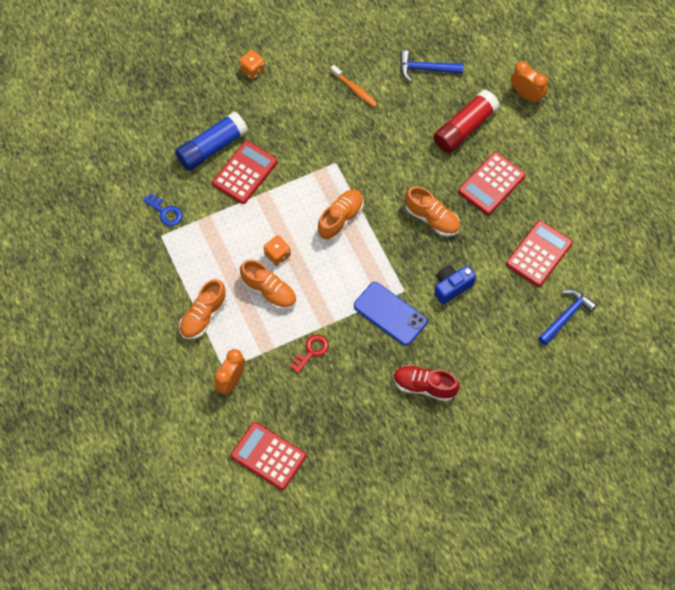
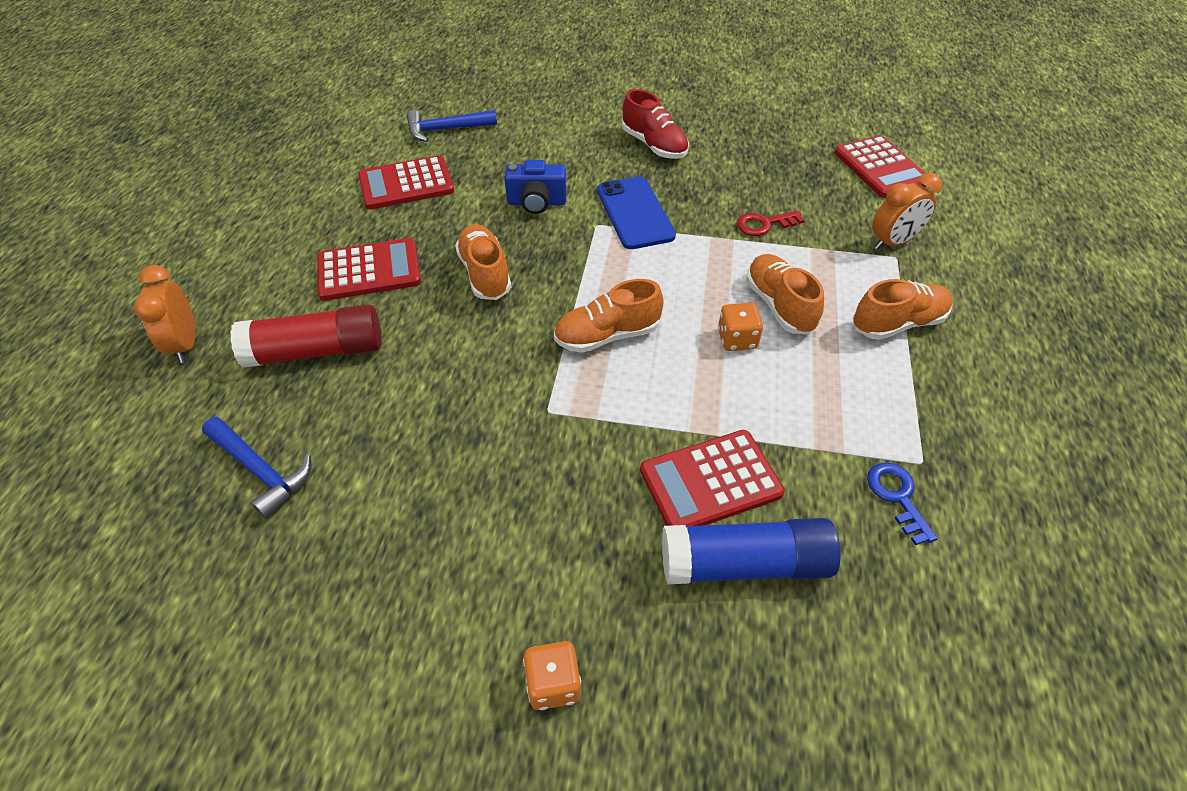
camera: 145 degrees left, 15 degrees down
(355, 89) = (404, 510): orange toothbrush -> none

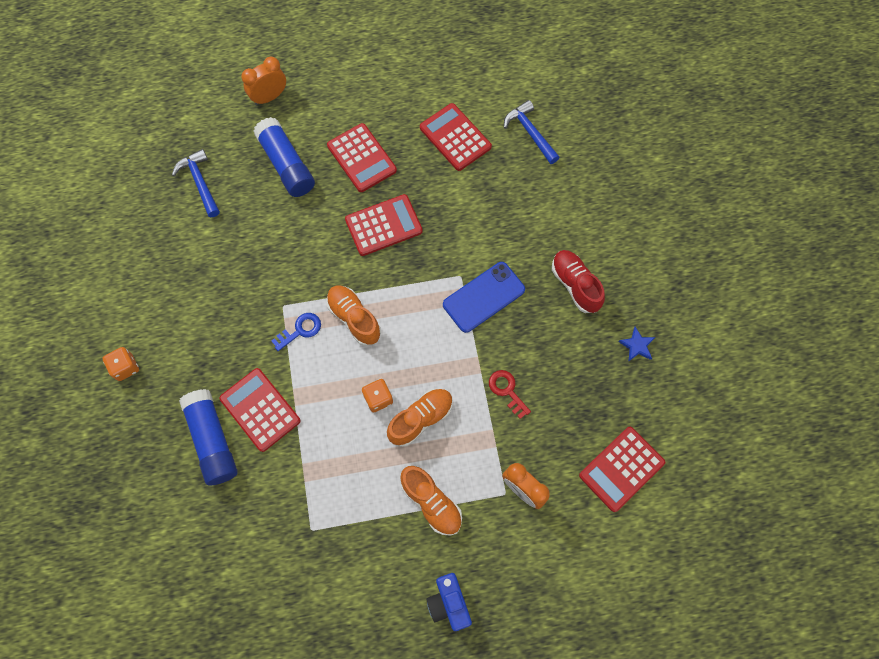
camera: 70 degrees right, 20 degrees up
(260, 470) = (200, 183): blue hammer -> blue hammer turned 135 degrees clockwise
(316, 351) = (286, 165): red glue stick -> blue glue stick
(485, 274) = (383, 225): orange shoe -> red calculator
(536, 202) = (469, 228): blue camera -> blue camera (448, 603)
(654, 145) = (575, 285): red shoe -> red shoe turned 120 degrees clockwise
(743, 124) = (637, 345): none -> blue star
(897, 497) = (280, 517): blue key -> blue key (300, 330)

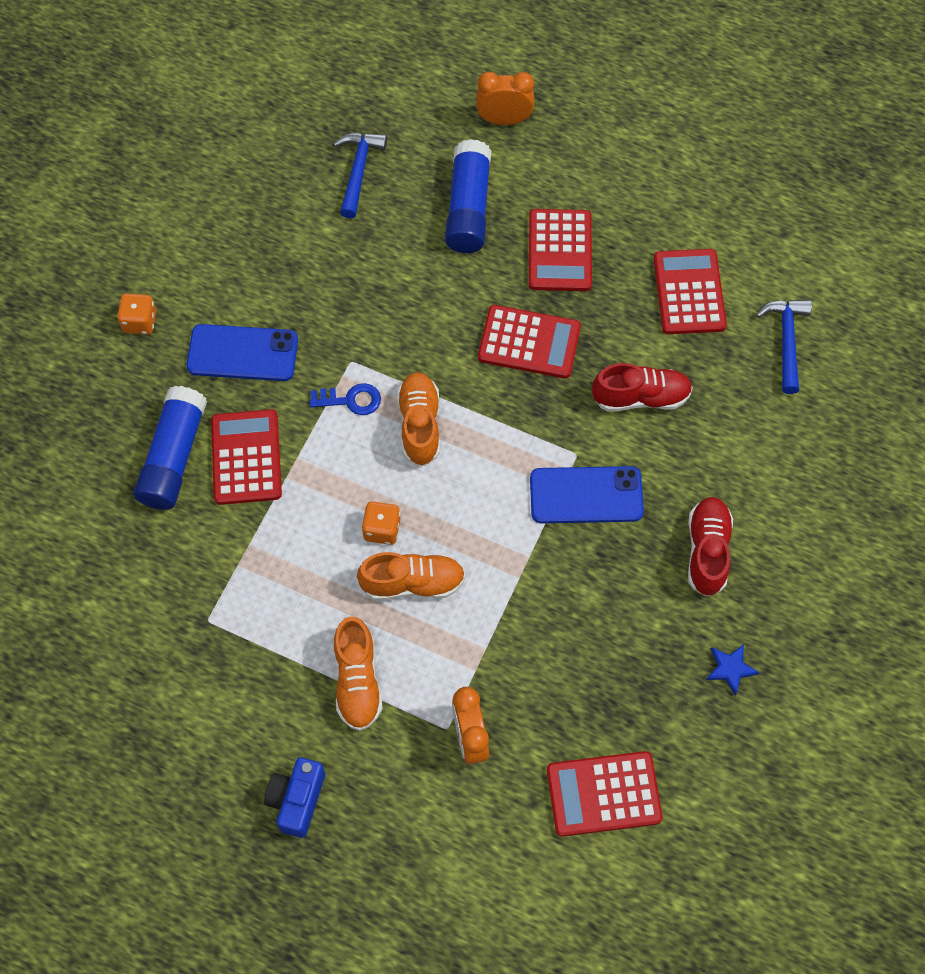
camera: 35 degrees right, 5 degrees down
(209, 345) = (242, 353): none -> blue phone
(472, 218) = (640, 397): none -> red shoe
(507, 390) = (534, 617): red key -> none

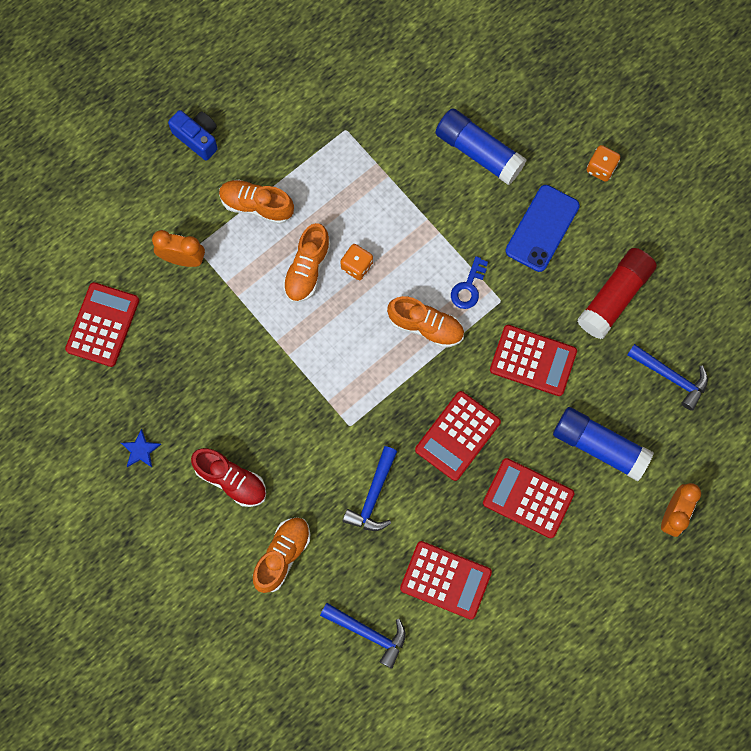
camera: 115 degrees right, 10 degrees up
(246, 457) = (455, 199): red calculator -> red calculator (533, 360)
(293, 253) = (614, 297): none -> red glue stick
(586, 495) = (314, 416): blue phone -> none
(640, 397) = (373, 495): red shoe -> blue hammer
(758, 459) = (282, 555): none -> orange shoe

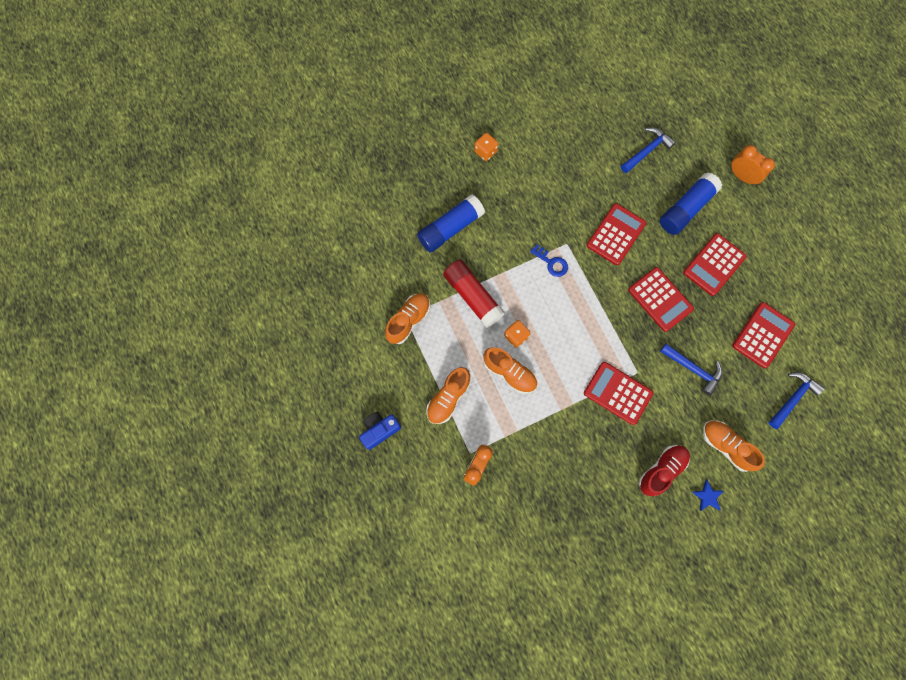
camera: 75 degrees left, 0 degrees up
(103, 325) = (515, 542): red calculator -> red calculator (618, 393)
(140, 450) = (624, 535): blue star -> blue star (707, 496)
(426, 326) = (574, 299): orange shoe -> orange shoe (408, 320)
(542, 228) = (520, 202): blue phone -> none
(614, 297) = (582, 169): red glue stick -> red glue stick (473, 296)

